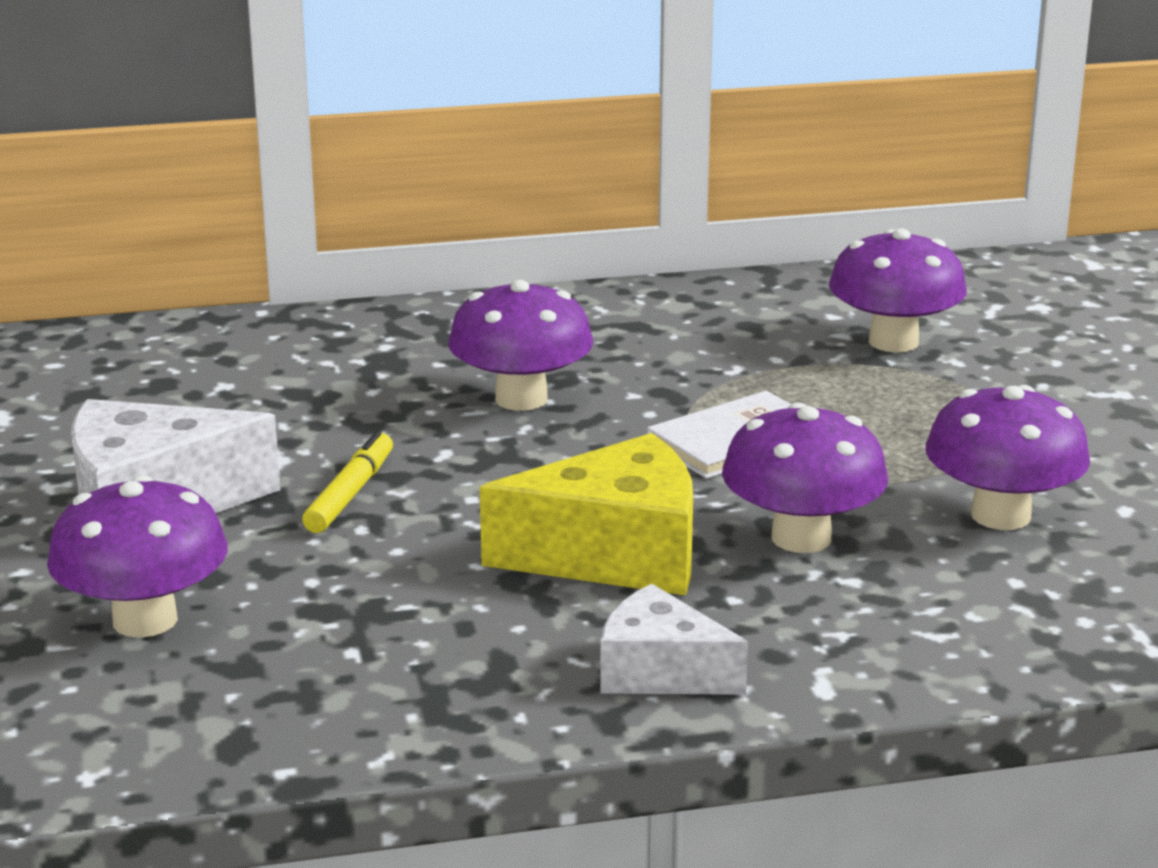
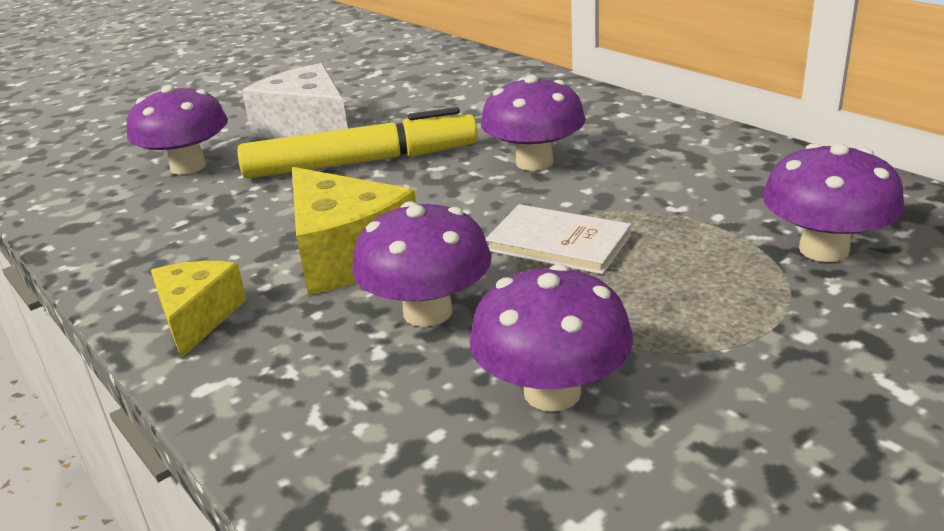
camera: 65 degrees right, 5 degrees up
(350, 494) = (361, 162): yellow marker -> yellow marker, size x2.06
(660, 672) = (198, 318): white cheese -> yellow cheese

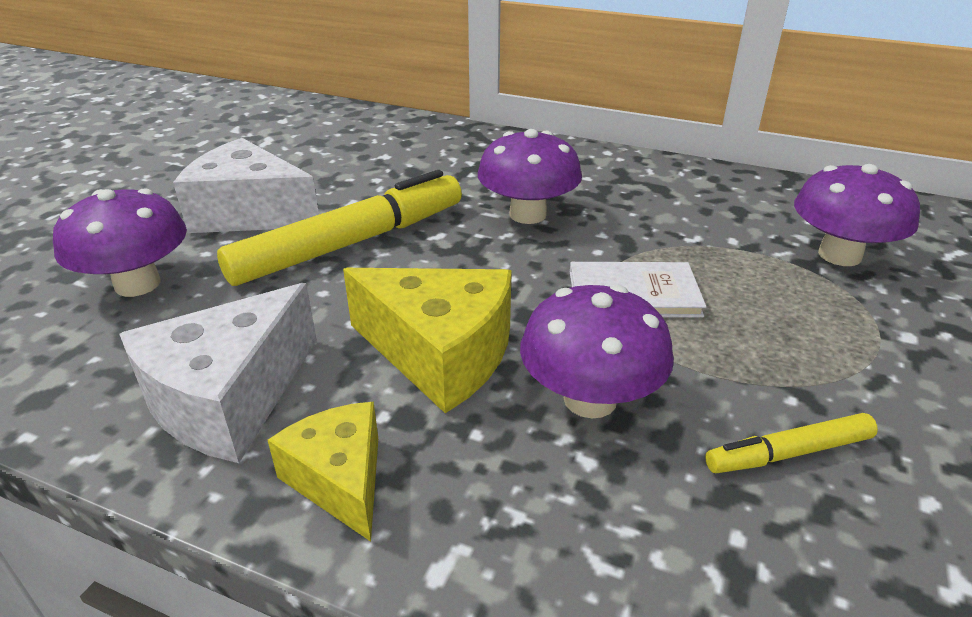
camera: 30 degrees left, 5 degrees up
(177, 252) = (229, 398): none -> white cheese
(552, 392) = (788, 453): purple mushroom -> yellow marker

